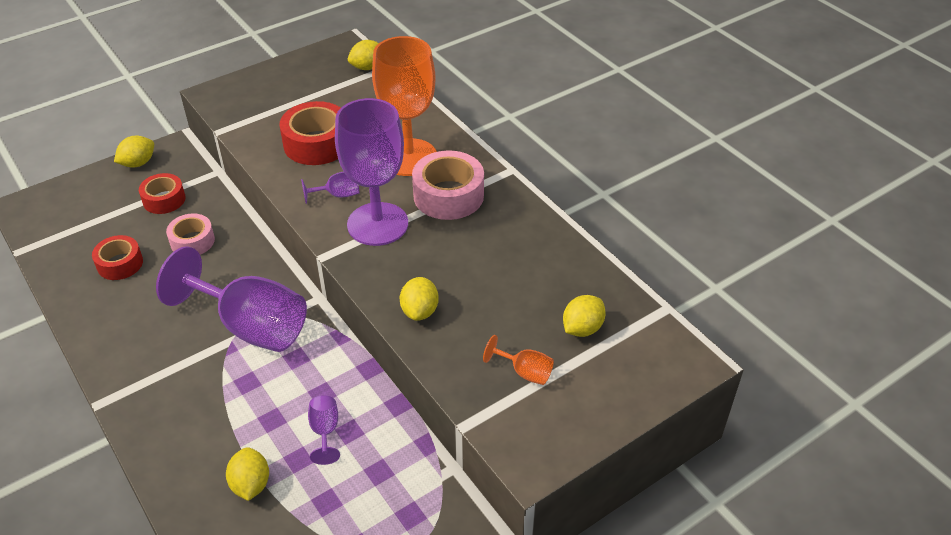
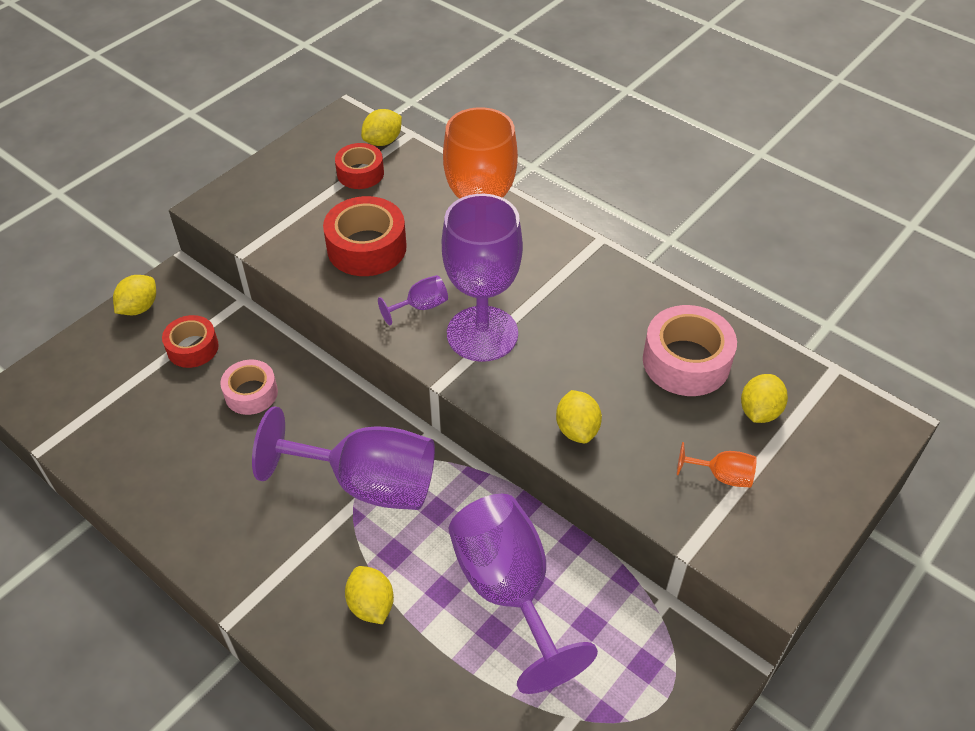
camera: 15 degrees left, 5 degrees up
(120, 264) = (175, 440): red tape -> red tape (360, 173)
(251, 484) = (453, 675): yellow lemon -> yellow lemon (371, 605)
(325, 431) = (509, 590): purple goblet -> purple goblet, size x2.39
(448, 195) = (546, 283): pink tape -> pink tape (686, 361)

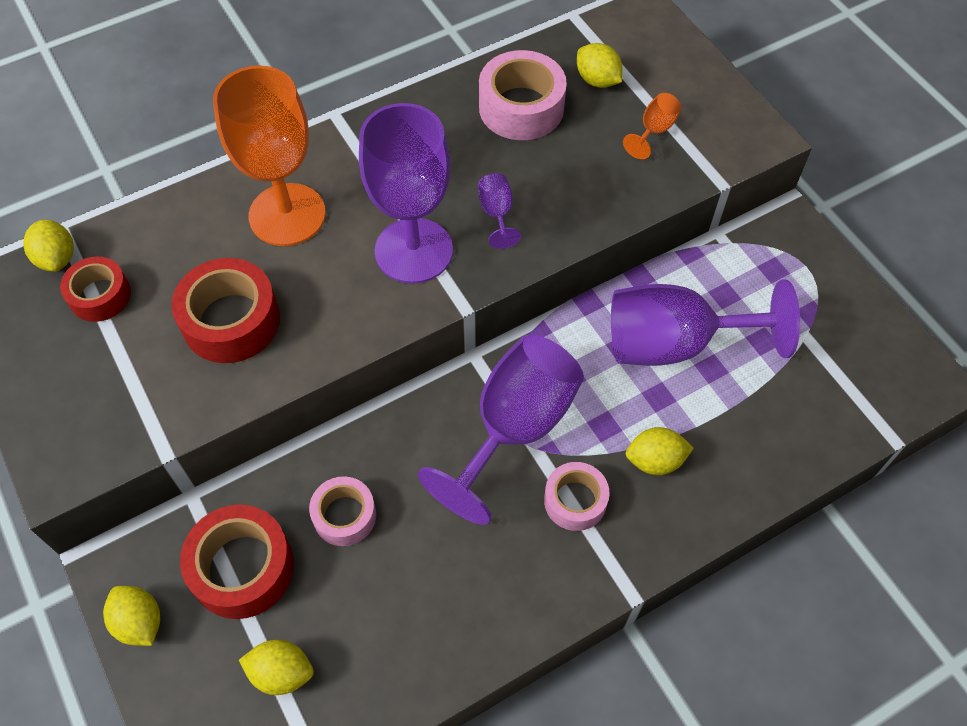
camera: 70 degrees left, 10 degrees up
(192, 348) = (242, 568): red tape -> red tape, size x1.58
(310, 550) = (575, 501): none -> pink tape
(420, 307) = (349, 293): purple goblet -> purple goblet (497, 213)
(577, 429) = (565, 213): yellow lemon -> yellow lemon (281, 672)

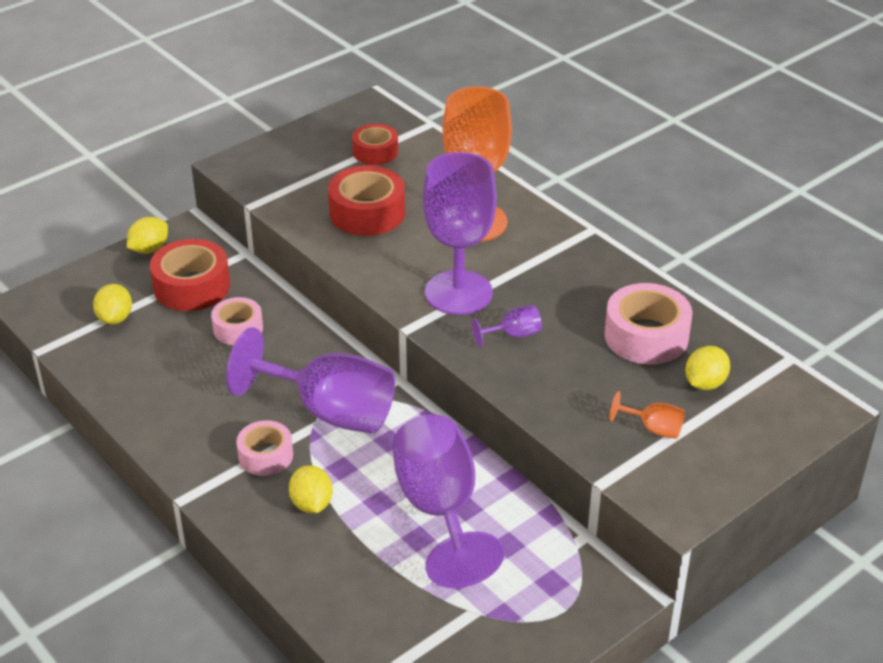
camera: 80 degrees right, 20 degrees down
(57, 258) = (403, 127): yellow lemon -> none

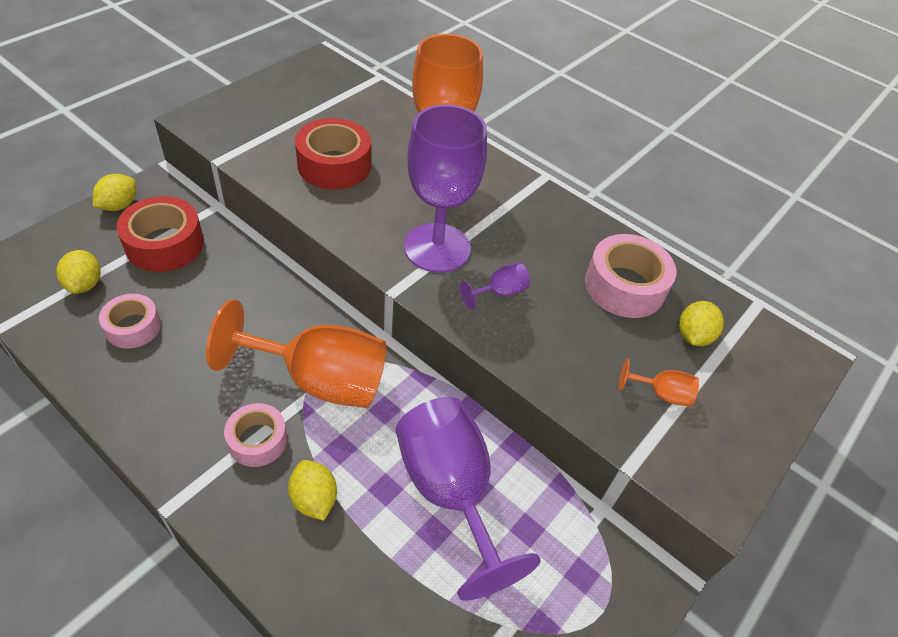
camera: 15 degrees left, 10 degrees up
(238, 329) = (215, 289): pink tape -> pink tape (133, 327)
(329, 412) = (319, 380): purple goblet -> orange goblet
(375, 152) = (333, 104): red tape -> none

